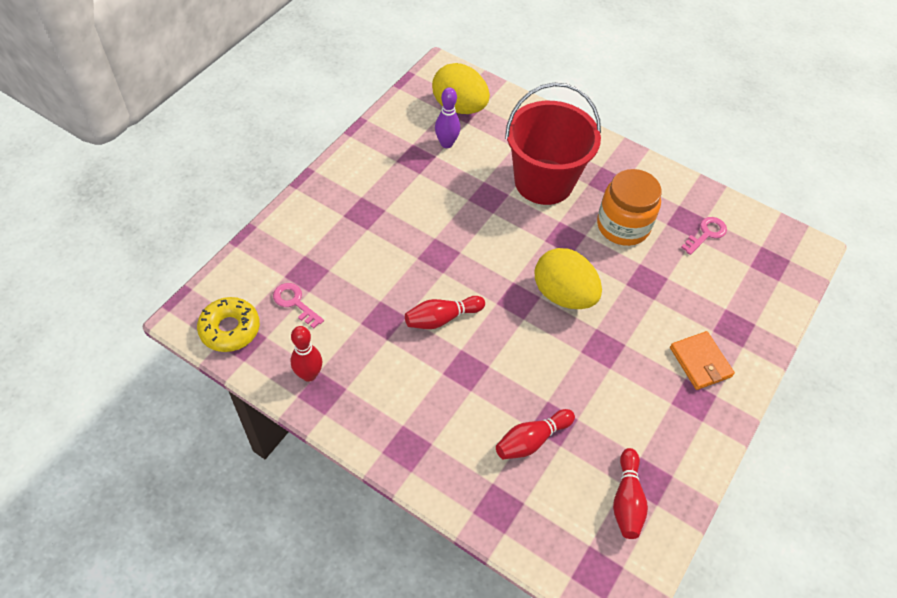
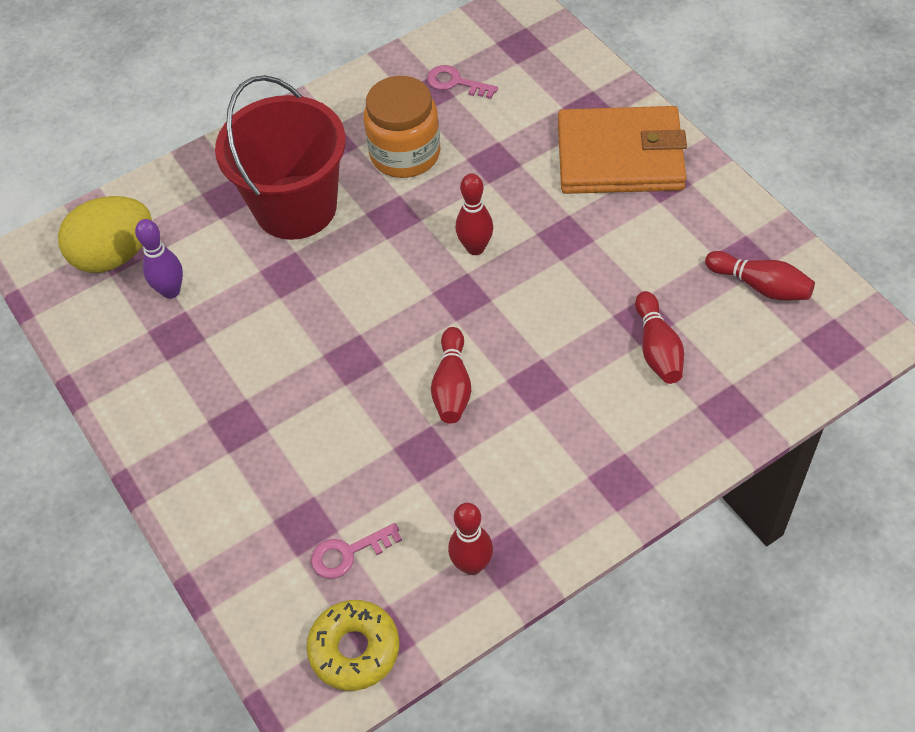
camera: 60 degrees left, 0 degrees up
(563, 295) = (475, 248): yellow egg -> red bowling pin
(700, 362) = (620, 156): orange wallet -> orange wallet, size x1.92
(706, 234) = (455, 83): pink key -> pink key turned 45 degrees counterclockwise

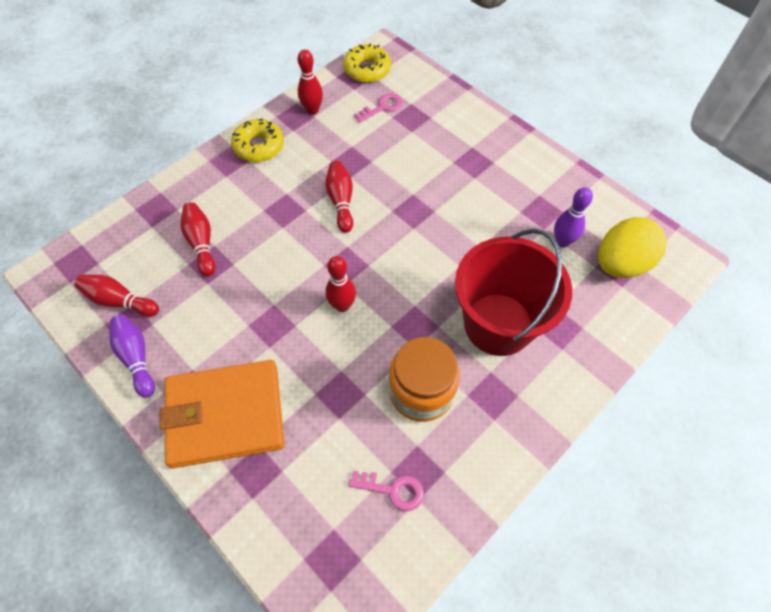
camera: 165 degrees right, 5 degrees up
(570, 501) = (259, 146): none -> yellow donut
(727, 220) = (136, 358): none -> purple bowling pin

